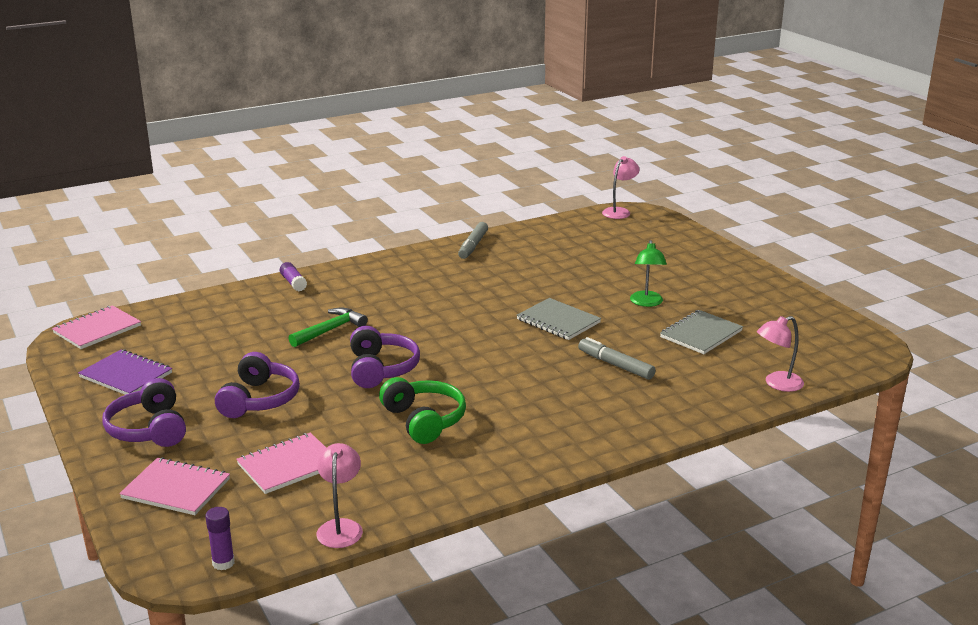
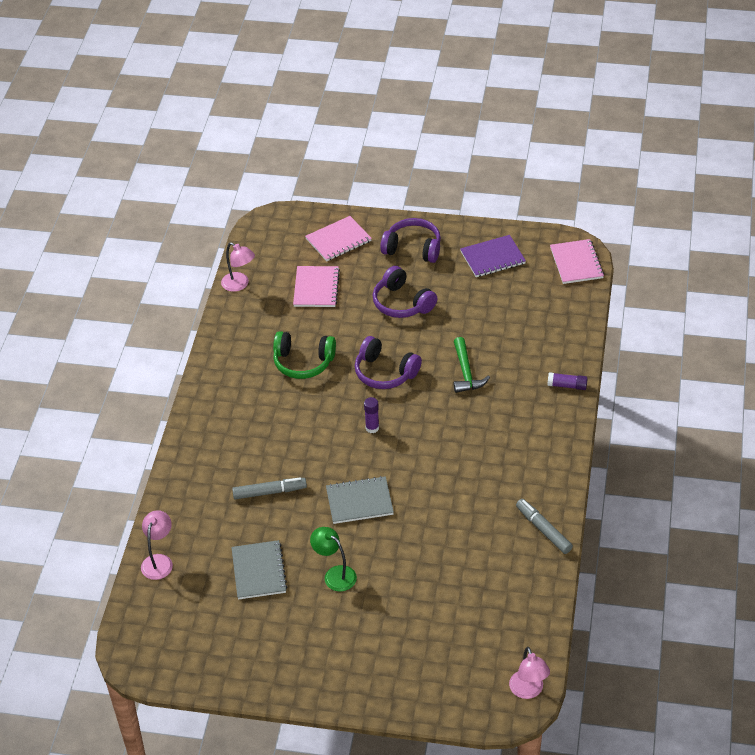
camera: 130 degrees right, 20 degrees up
(223, 563) = (256, 236): purple glue stick -> purple glue stick (372, 428)

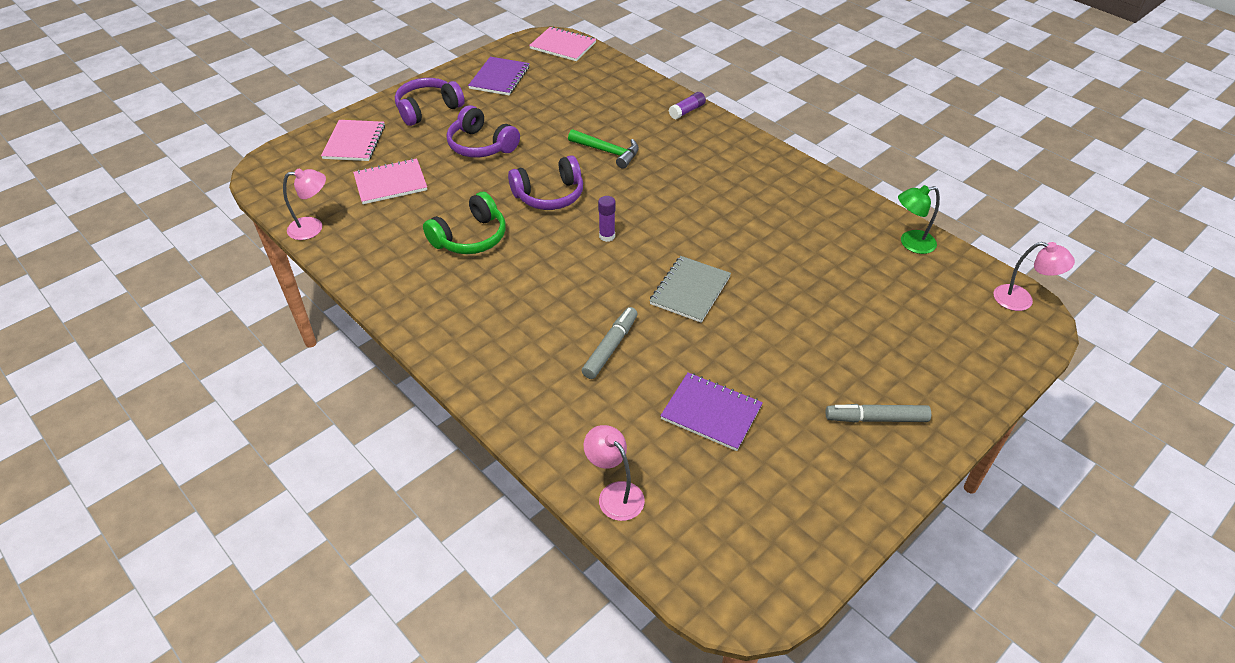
camera: 55 degrees left, 0 degrees up
(258, 571) = (711, 413): grey notebook -> purple notebook
(316, 288) = (390, 183): pink notebook -> pink notebook turned 60 degrees counterclockwise
(335, 574) = (769, 356): green lamp -> green lamp (910, 243)
(402, 303) = (481, 145): purple headphones -> purple headphones turned 45 degrees clockwise
(543, 530) = (835, 199): grey marker -> grey marker (876, 419)

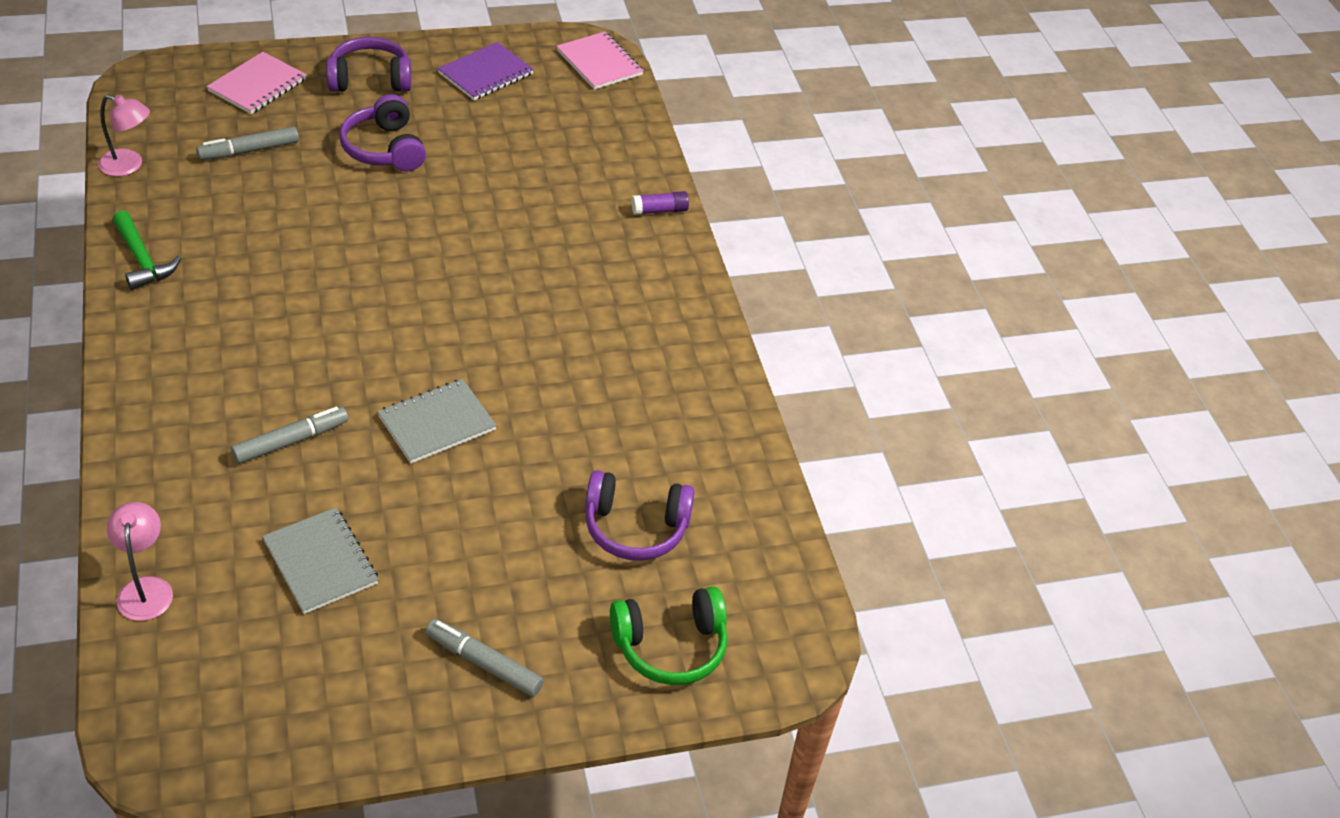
camera: 25 degrees right, 0 degrees up
(390, 183) = (249, 150): pink notebook -> grey marker
(470, 237) = (270, 251): green headphones -> green headphones (670, 646)
(549, 195) = (399, 241): purple headphones -> purple headphones (635, 527)
(607, 236) = (412, 318): purple glue stick -> none
(608, 152) = (515, 220): green hammer -> green hammer (142, 259)
(711, 413) = (320, 562): purple notebook -> grey notebook
(910, 243) = (749, 497): green lamp -> none
(1021, 300) = (806, 629): pink lamp -> none

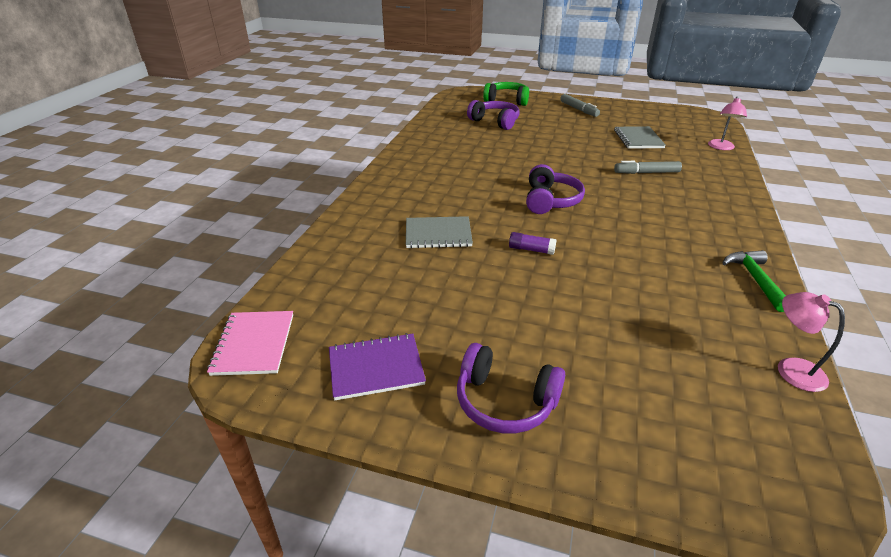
camera: 145 degrees left, 10 degrees down
(249, 150) = (660, 350): grey marker -> none
(257, 85) = (645, 437): pink notebook -> none
(384, 149) = (526, 314): purple headphones -> purple headphones (550, 200)
(437, 423) = (565, 163): grey notebook -> grey notebook (438, 234)
(659, 210) = (352, 216): purple glue stick -> purple glue stick (531, 250)

